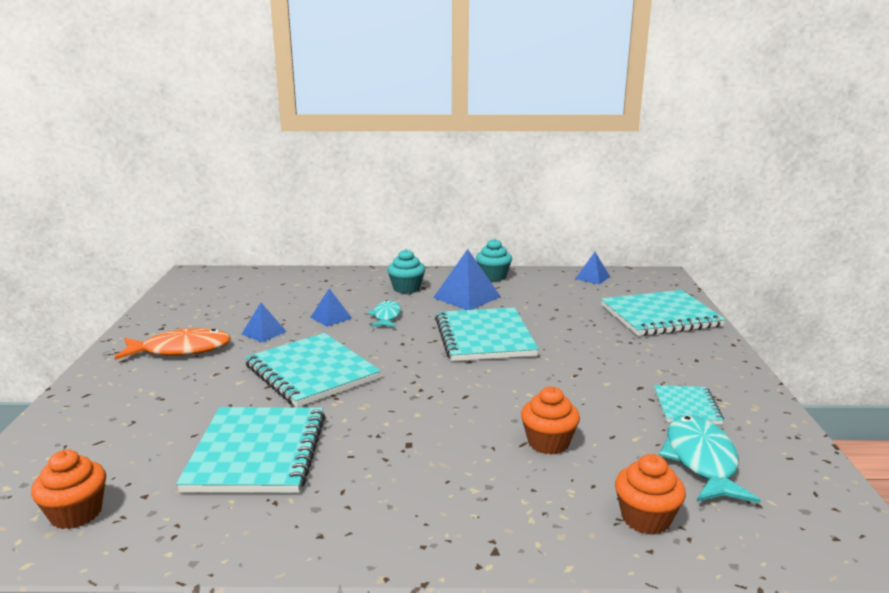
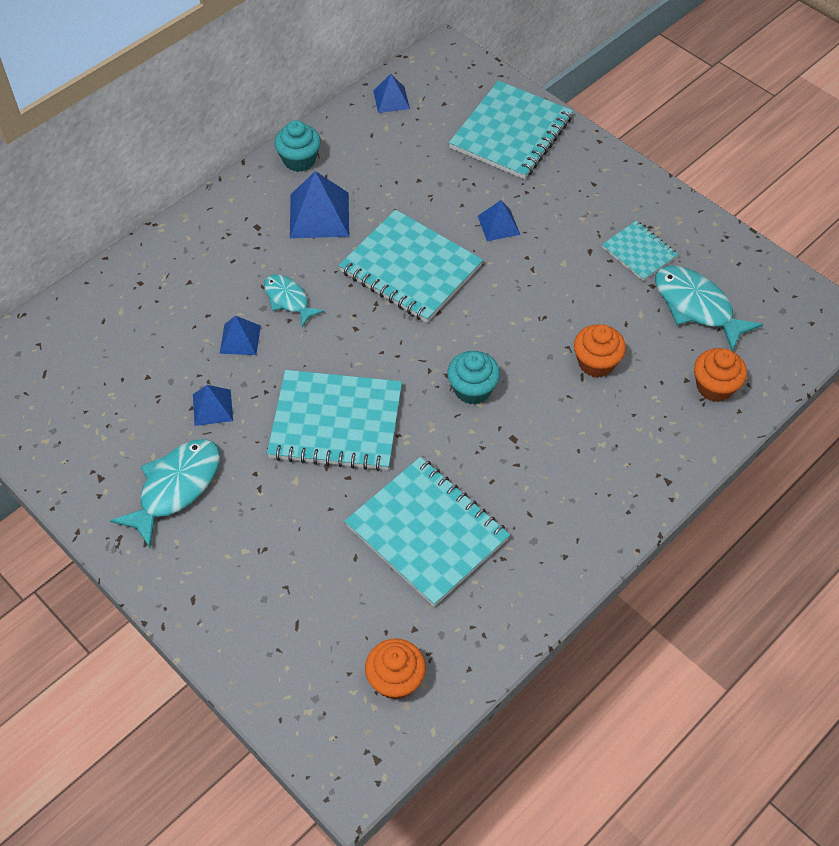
camera: 45 degrees left, 35 degrees up
(181, 350) = (176, 488): orange fish -> turquoise fish
(406, 288) = (244, 240): turquoise cupcake -> turquoise cupcake (472, 389)
(582, 346) = (498, 225): none -> blue pyramid

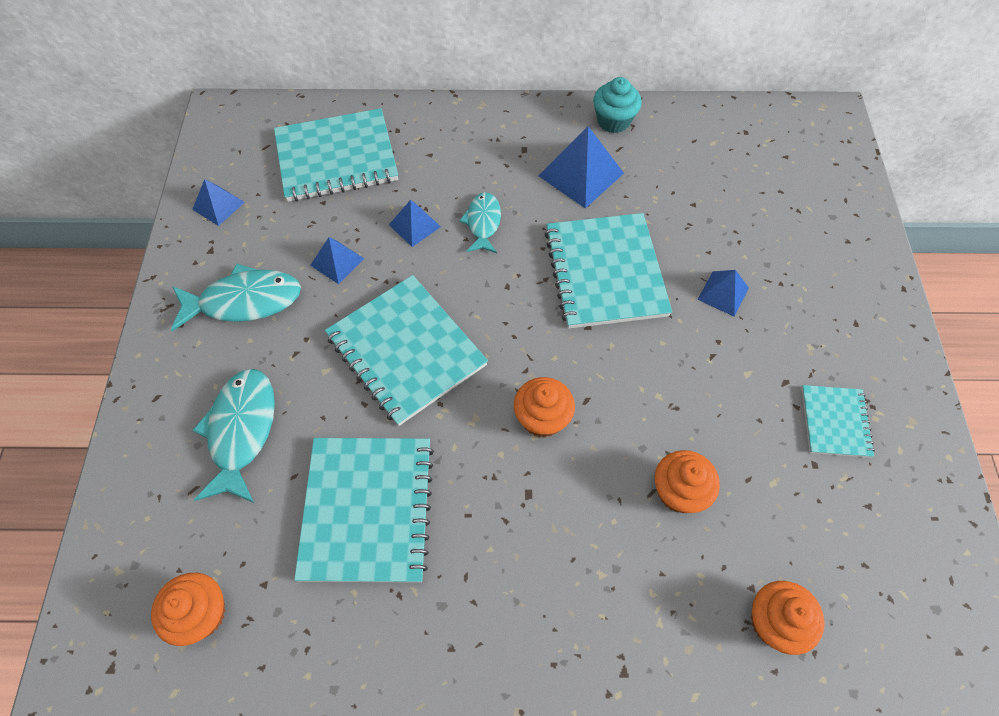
camera: 45 degrees right, 5 degrees up
(391, 100) = (742, 123): blue pyramid -> blue pyramid (218, 205)
(472, 389) = (542, 418): turquoise cupcake -> orange cupcake
(511, 133) = (822, 222): turquoise notebook -> turquoise notebook (336, 158)
(696, 307) = (840, 524): turquoise fish -> turquoise fish (241, 431)

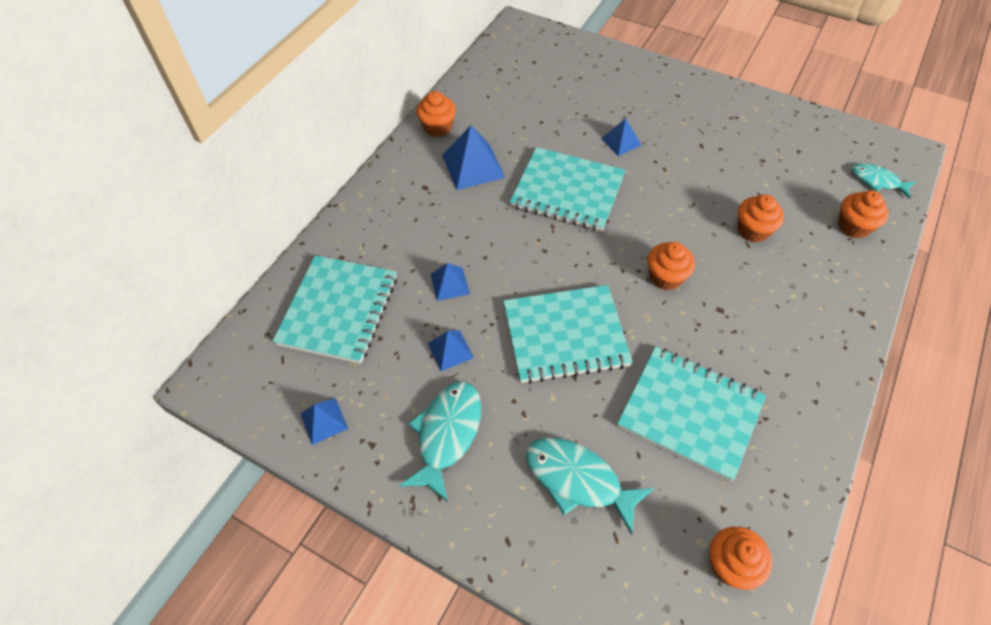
camera: 60 degrees left, 5 degrees down
(483, 223) = (477, 240): turquoise fish -> turquoise fish (877, 181)
(613, 121) = (438, 127): turquoise cupcake -> orange cupcake
(835, 422) = (739, 137): turquoise notebook -> none

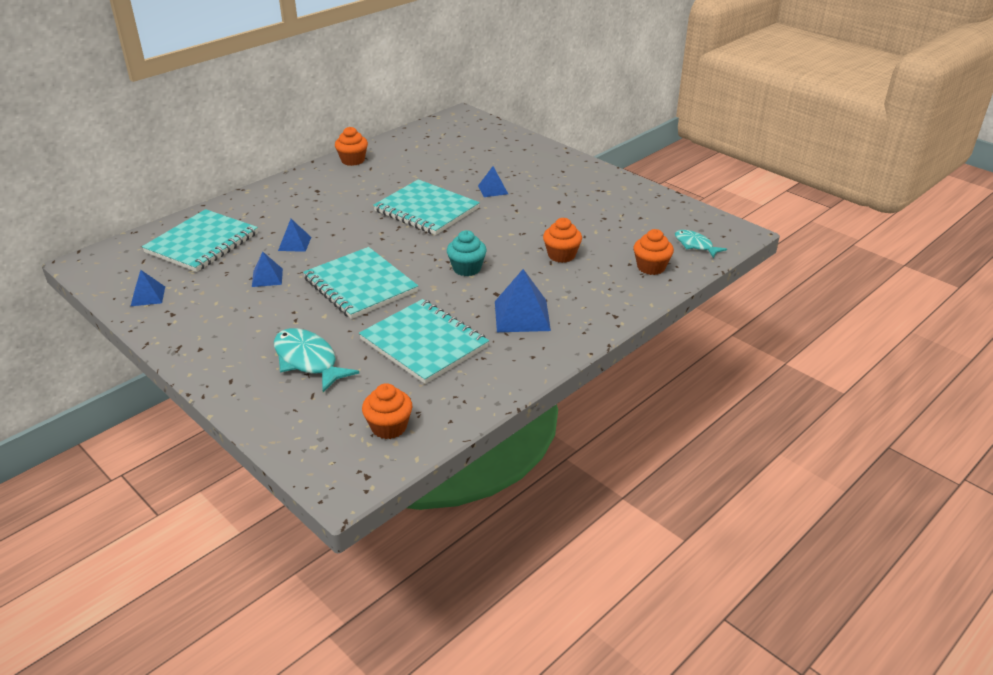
camera: 15 degrees right, 20 degrees down
(447, 434) = (230, 319): turquoise fish -> none
(473, 166) = (363, 185): blue pyramid -> blue pyramid (522, 315)
(565, 335) = (360, 285): turquoise notebook -> turquoise notebook turned 45 degrees clockwise
(666, 277) = (467, 268): orange cupcake -> turquoise cupcake

